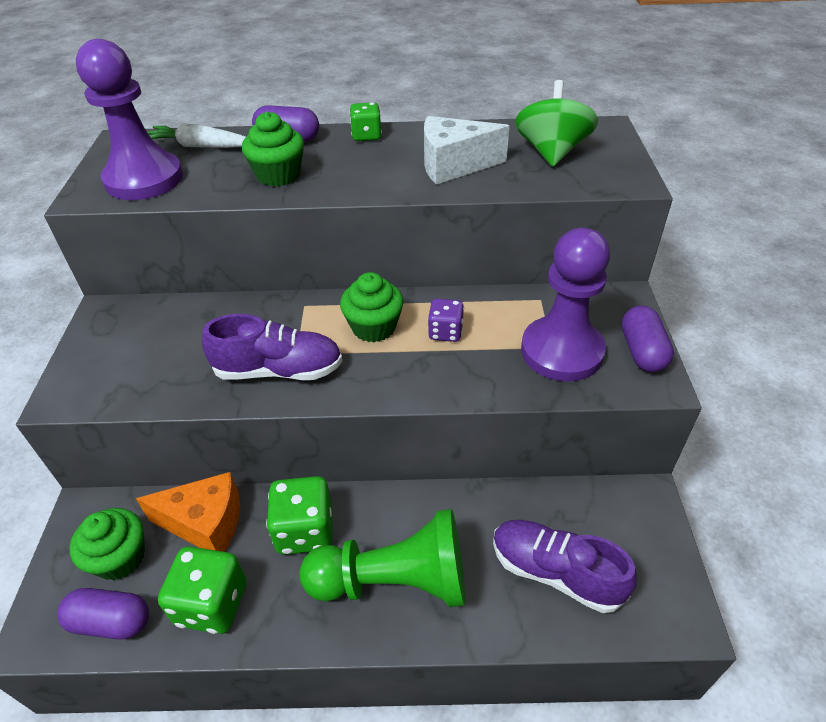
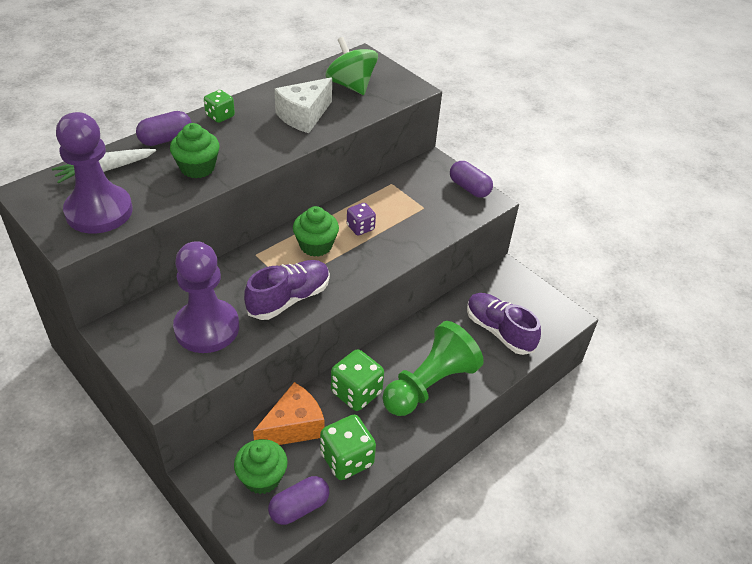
camera: 45 degrees left, 0 degrees up
(555, 572) = (499, 331): purple shoe -> purple shoe turned 60 degrees clockwise
(561, 351) = (431, 207): purple pawn -> purple pawn (207, 328)

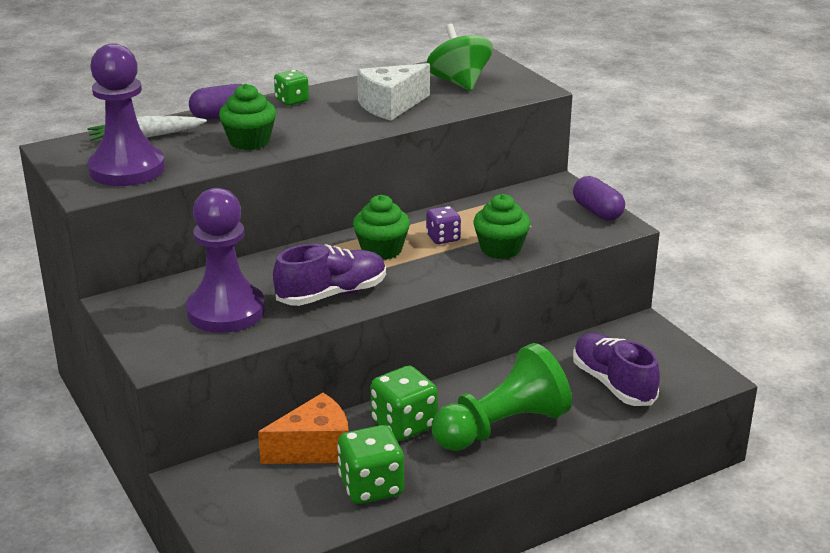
camera: 15 degrees right, 15 degrees down
(262, 477) = (260, 491): green cupcake -> green cupcake (500, 249)
(299, 507) = (297, 525): purple capsule -> none

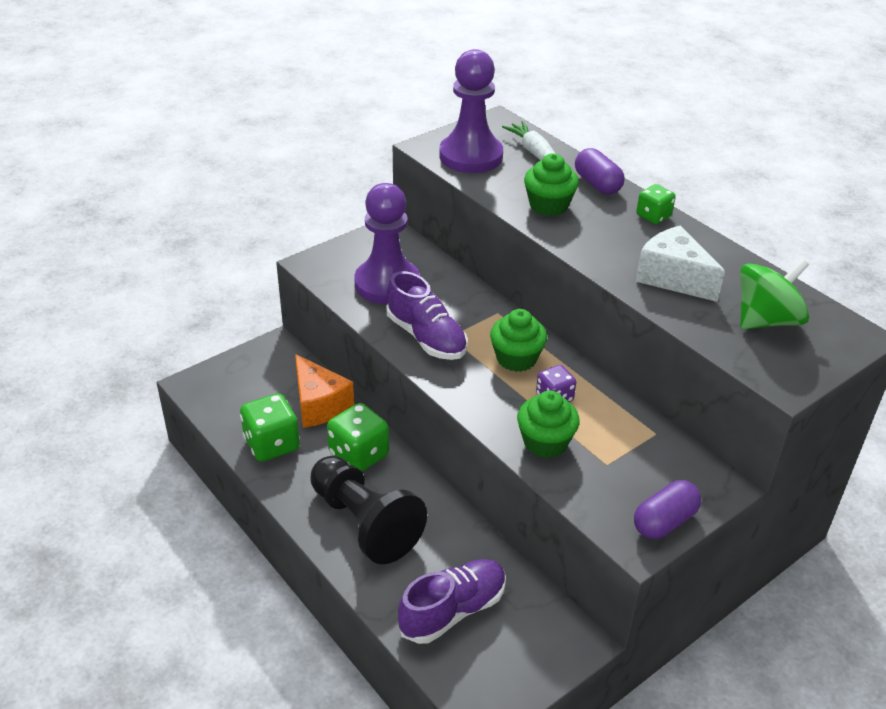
camera: 80 degrees right, 10 degrees up
(501, 427) = (364, 523): green pawn -> black pawn

